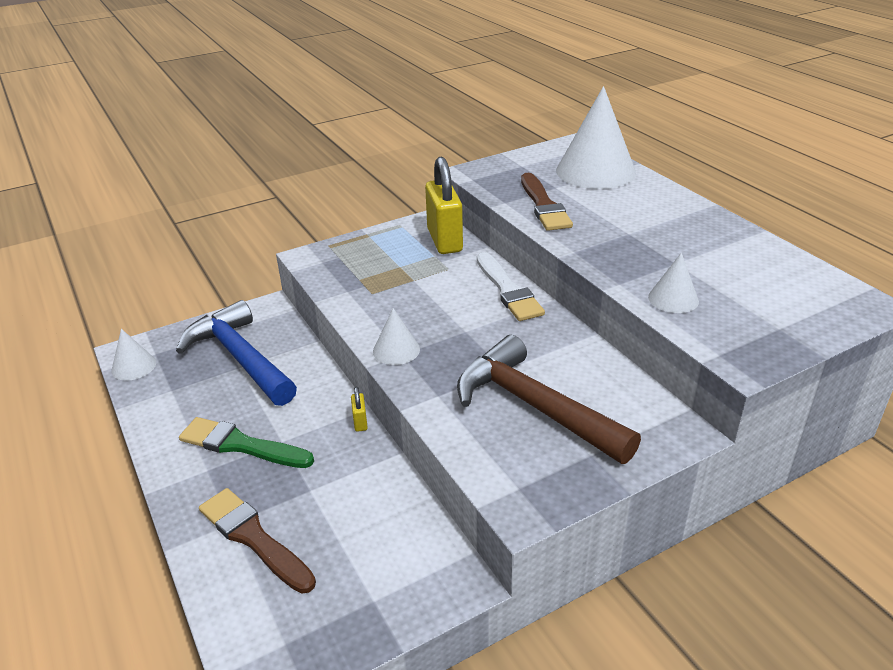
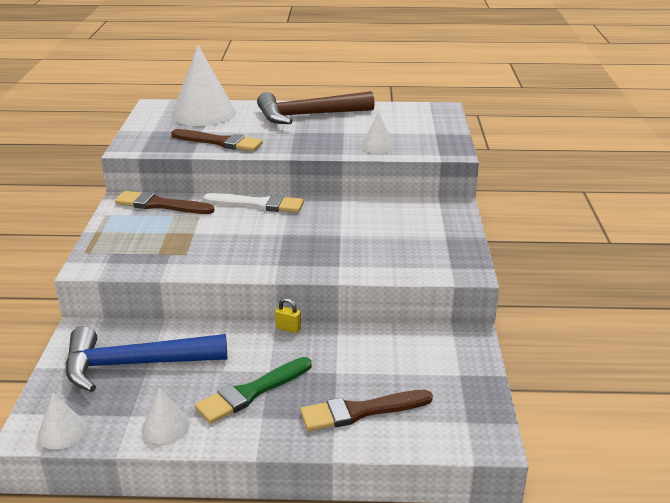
camera: 60 degrees left, 5 degrees down
(396, 350) = (271, 265): white cone -> white cone (165, 427)
(444, 240) = (160, 205): yellow padlock -> brown brush
(534, 406) = (387, 238): brown hammer -> brown hammer (308, 115)

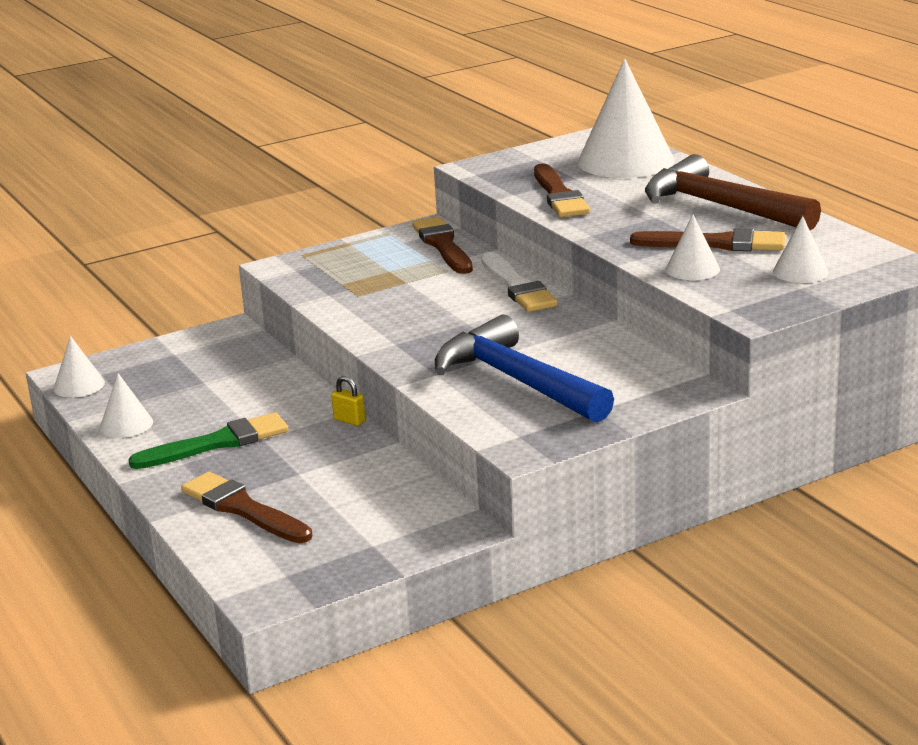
camera: 60 degrees right, 5 degrees down
(134, 365) = (203, 374): blue hammer -> blue hammer (516, 381)
(251, 392) = (217, 443): green brush -> green brush turned 135 degrees clockwise
(288, 328) = (349, 420): yellow padlock -> yellow padlock turned 45 degrees counterclockwise
(354, 131) = (716, 244): none -> brown brush
(417, 127) = (800, 271): none -> white cone

